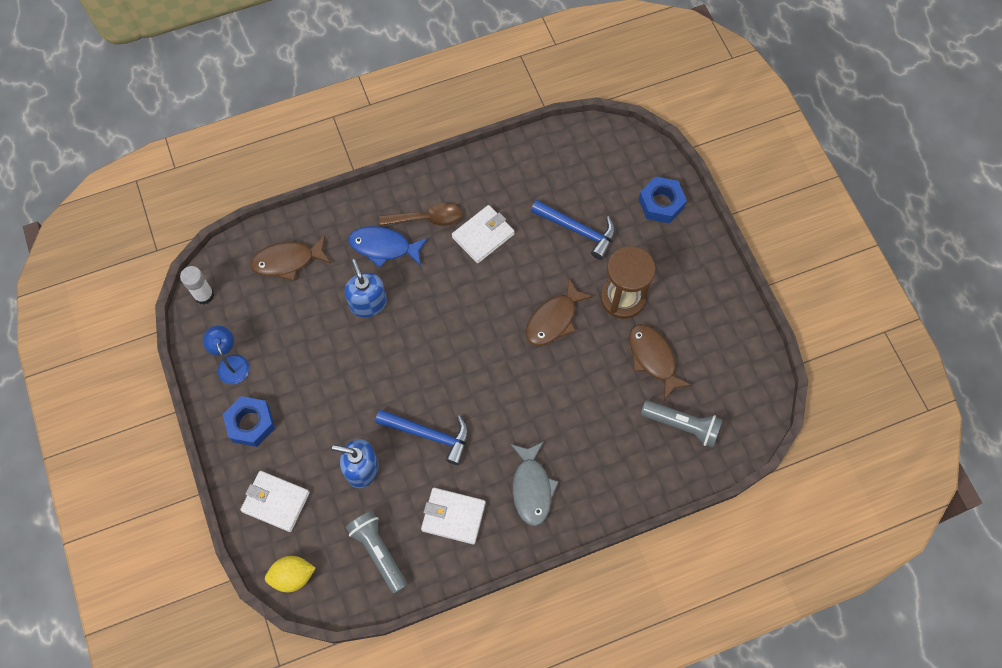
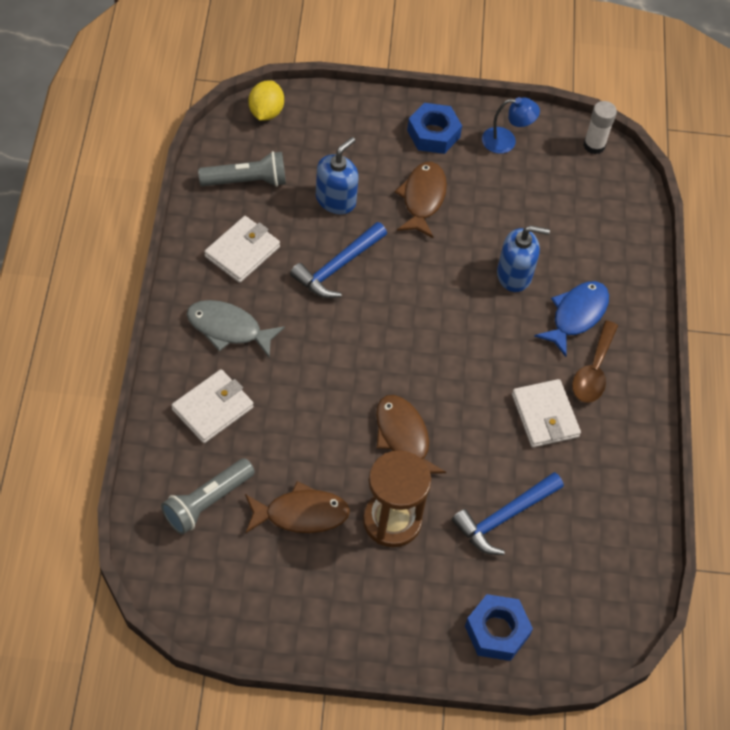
camera: 110 degrees right, 10 degrees down
(276, 502) = (343, 125): white wallet -> white wallet (213, 408)
(288, 261) = (600, 225): brown fish -> brown fish (422, 198)

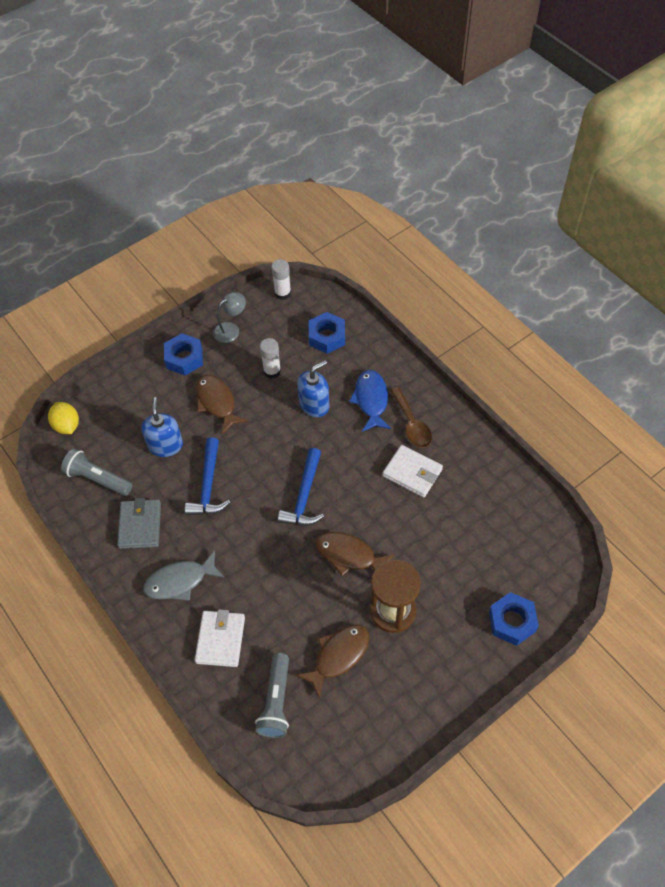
camera: 35 degrees left, 0 degrees up
(242, 252) = (140, 525): white wallet -> grey wallet
(246, 181) = (98, 479): grey flashlight -> grey flashlight turned 105 degrees counterclockwise
(504, 517) = (450, 551): blue hammer -> blue hammer (304, 496)
(505, 211) = (272, 371): none -> white glue stick
(506, 141) = (231, 329): blue lamp -> grey lamp
(595, 221) = (327, 337): none -> blue nut

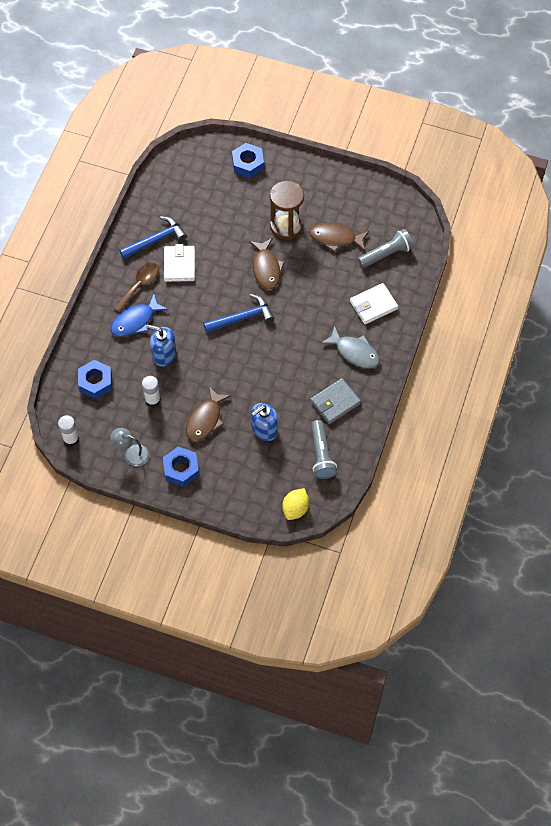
camera: 125 degrees left, 5 degrees up
(208, 486) = (276, 380): blue hammer -> blue hammer (156, 240)

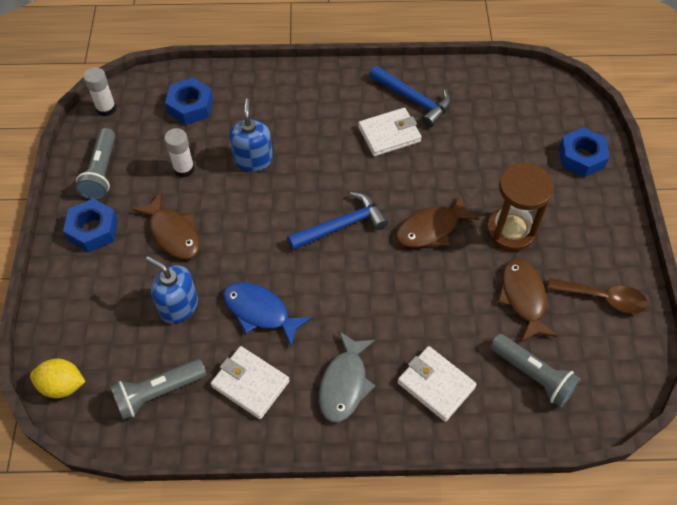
camera: 70 degrees right, 5 degrees down
(131, 454) = (102, 172): grey lamp -> grey flashlight
(135, 321) = (289, 117): blue fish -> blue fish (260, 312)
(139, 285) = (341, 105): brown spoon -> brown spoon (603, 298)
(205, 419) = (173, 233): brown fish -> brown fish turned 135 degrees counterclockwise
(242, 318) = (341, 226): blue hammer -> blue hammer turned 75 degrees counterclockwise
(335, 402) = (250, 384): grey wallet -> white wallet

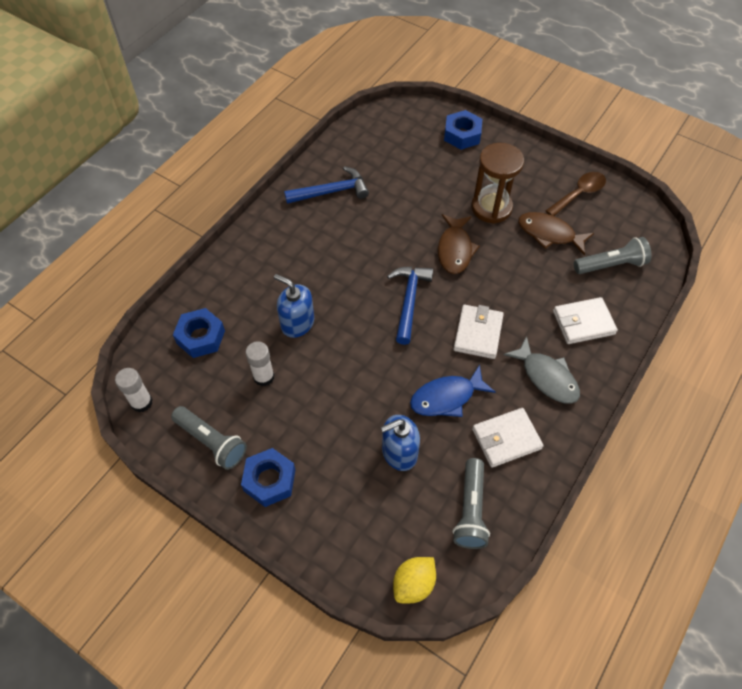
camera: 55 degrees left, 0 degrees up
(173, 233) = (324, 419): brown fish -> none
(389, 134) = (350, 224): white wallet -> white wallet (478, 333)

